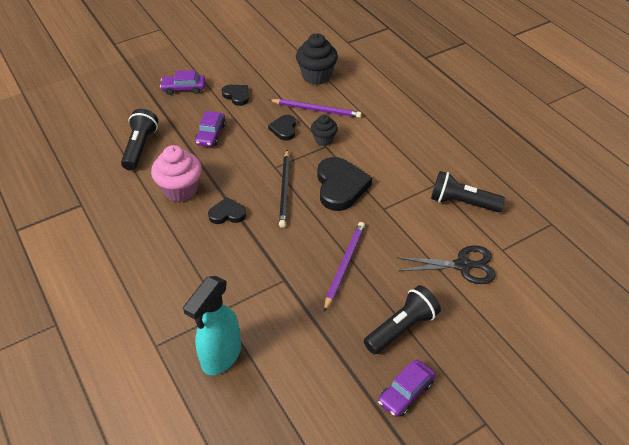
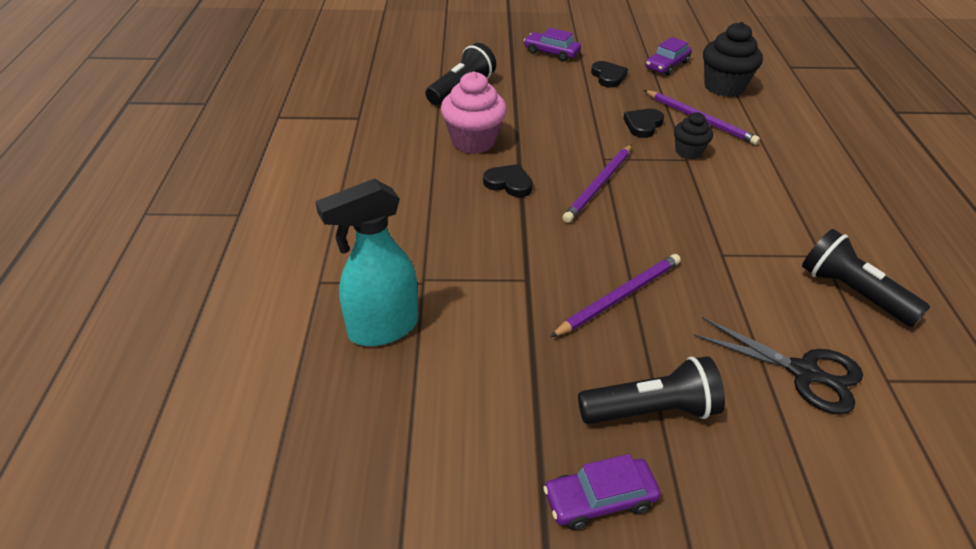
camera: 30 degrees right, 5 degrees down
(211, 134) = (550, 102): purple car -> purple car (667, 65)
(285, 190) = (599, 185): black pencil -> purple pencil
(340, 186) = (676, 207): black heart -> none

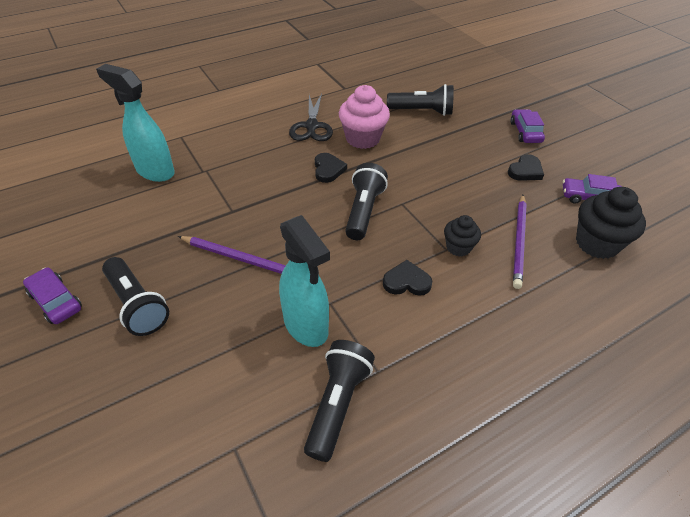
camera: 60 degrees right, 5 degrees up
(599, 185) = (363, 211): purple pencil -> black flashlight
(643, 125) = (472, 211): black heart -> black heart (406, 282)
(747, 280) = (306, 326): none -> turquoise spray bottle
(805, 373) = (214, 386): black scissors -> black scissors (311, 126)

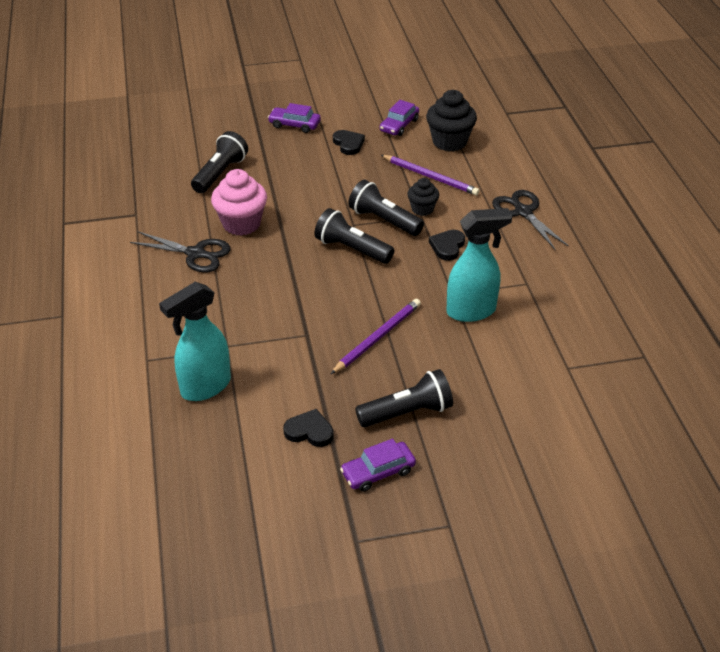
camera: 70 degrees left, 5 degrees down
(328, 169) = (278, 258): black heart -> black heart (309, 431)
(338, 404) = (547, 309): black flashlight -> black flashlight (384, 220)
(515, 340) = (523, 212): none -> black scissors

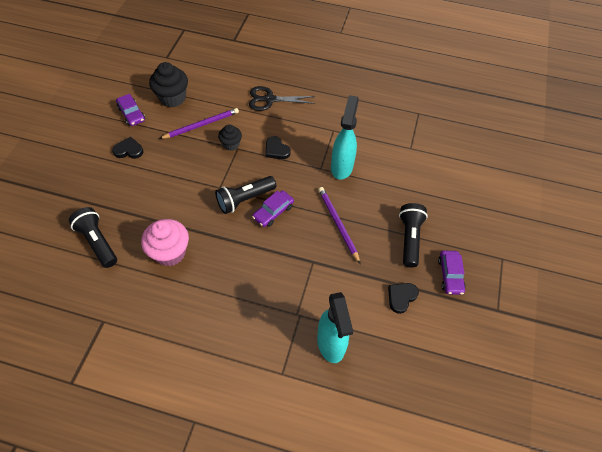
camera: 65 degrees left, 15 degrees up
(196, 254) = (184, 296): black scissors -> none
(294, 125) = (77, 170): purple car -> purple car (273, 212)
(384, 220) = (228, 169): black flashlight -> none

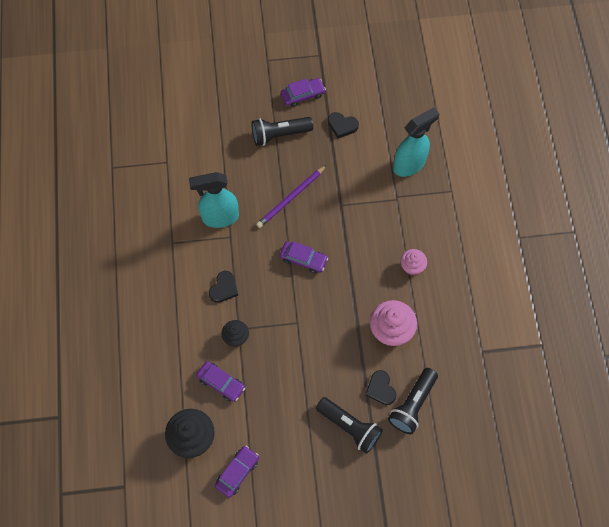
camera: 110 degrees left, 10 degrees up
(129, 150) = (291, 443): black heart -> black heart (380, 389)
(201, 125) = (221, 383): purple pencil -> purple car
(219, 296) = (412, 267): none -> pink cupcake
(245, 199) = (301, 291): black flashlight -> black flashlight (349, 427)
(269, 99) = (151, 327): black scissors -> none

